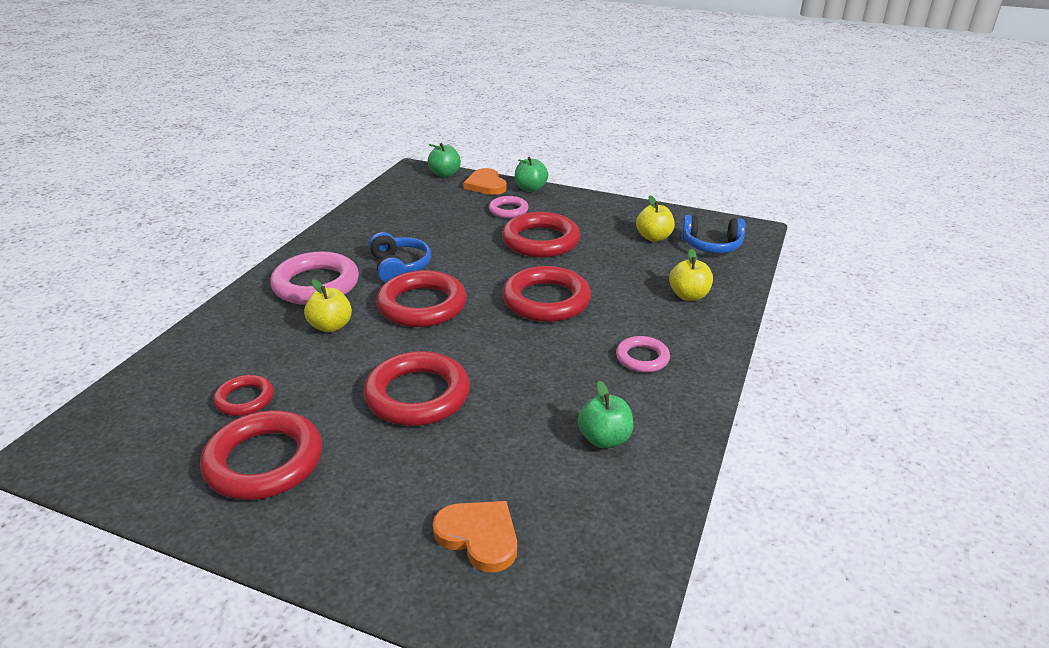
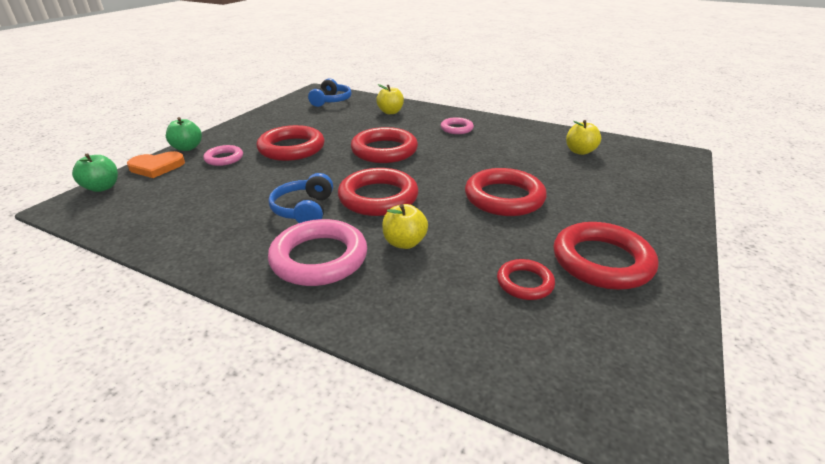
camera: 85 degrees left, 0 degrees up
(399, 267) = (304, 210): blue headphones -> blue headphones turned 75 degrees counterclockwise
(479, 536) = (628, 178): orange heart -> none
(604, 439) = (534, 143): green apple -> none
(653, 237) = (310, 114): yellow apple -> yellow apple (580, 151)

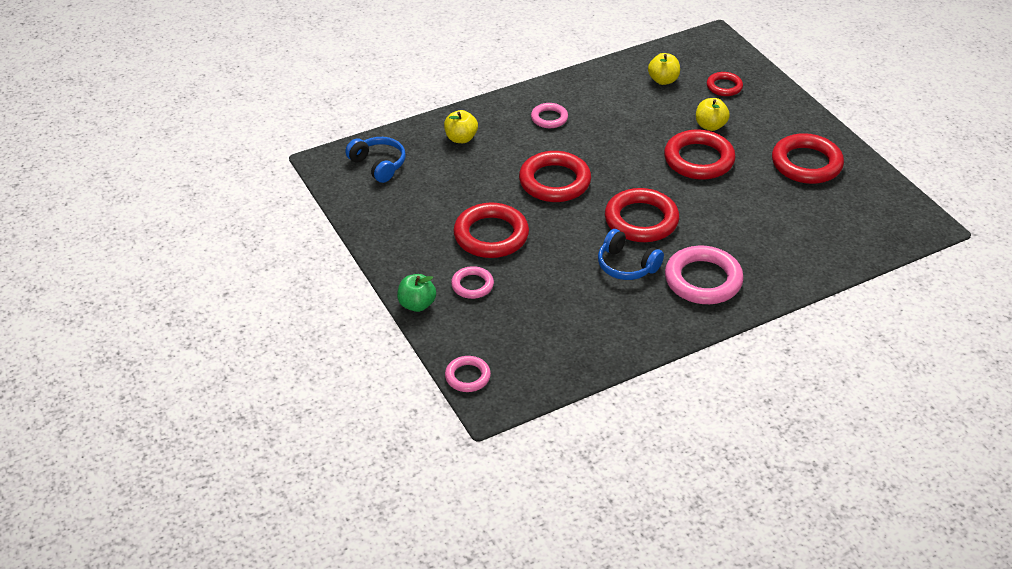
camera: 55 degrees left, 10 degrees up
(102, 187) = (467, 376): green apple -> pink ring
(157, 167) = (449, 334): orange heart -> none
(404, 242) = (717, 234): yellow apple -> yellow apple (710, 126)
(524, 283) = (801, 205): red ring -> red ring (724, 87)

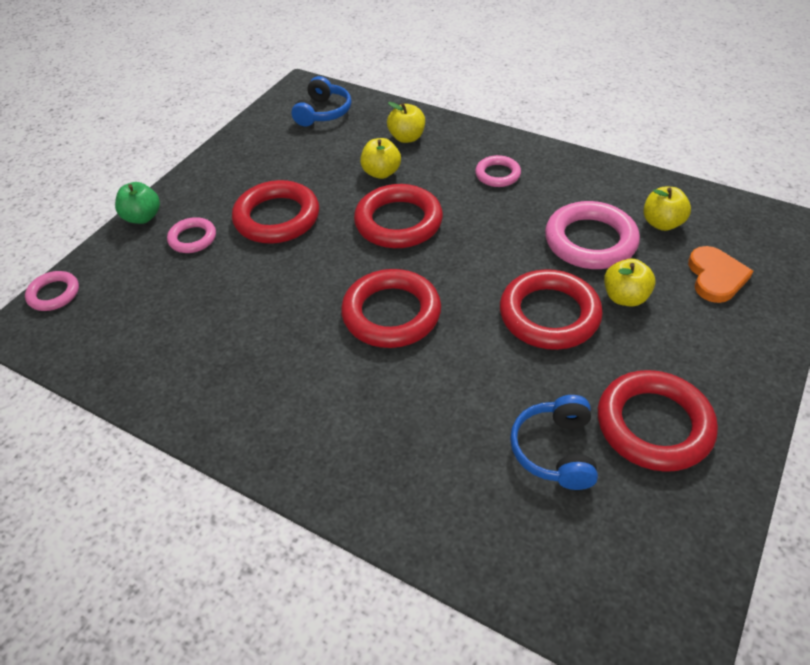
camera: 60 degrees right, 5 degrees up
(490, 167) = (381, 173): none -> yellow apple
(626, 265) = (302, 335): blue headphones -> blue headphones (555, 450)
(703, 280) = (324, 416): pink ring -> pink ring (590, 241)
(724, 87) = (715, 277): red ring -> orange heart

